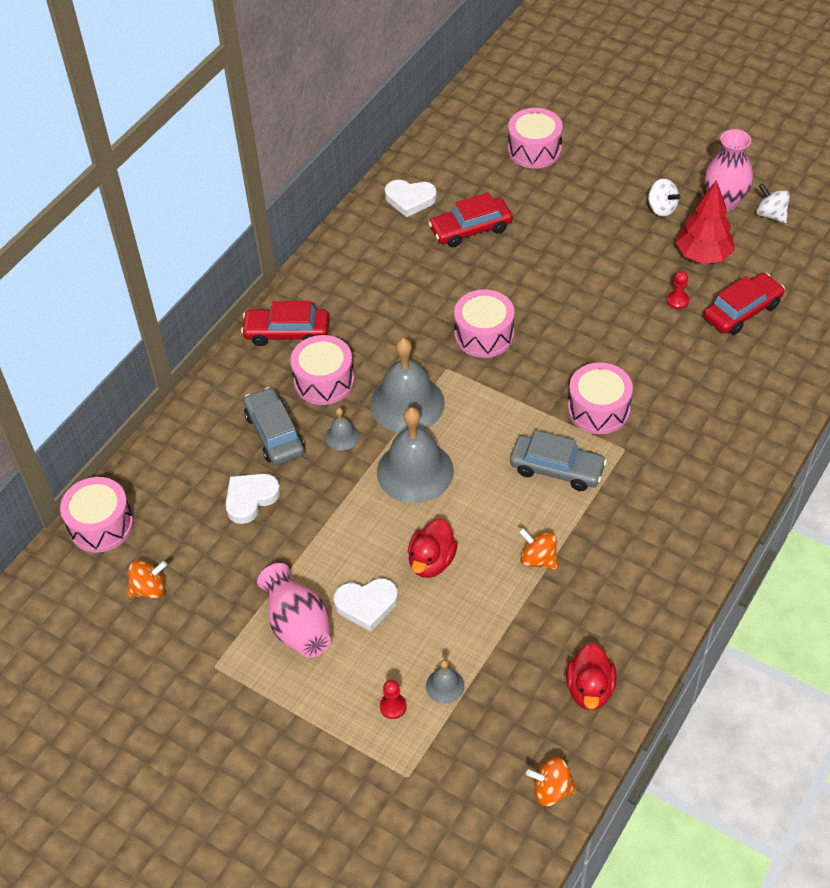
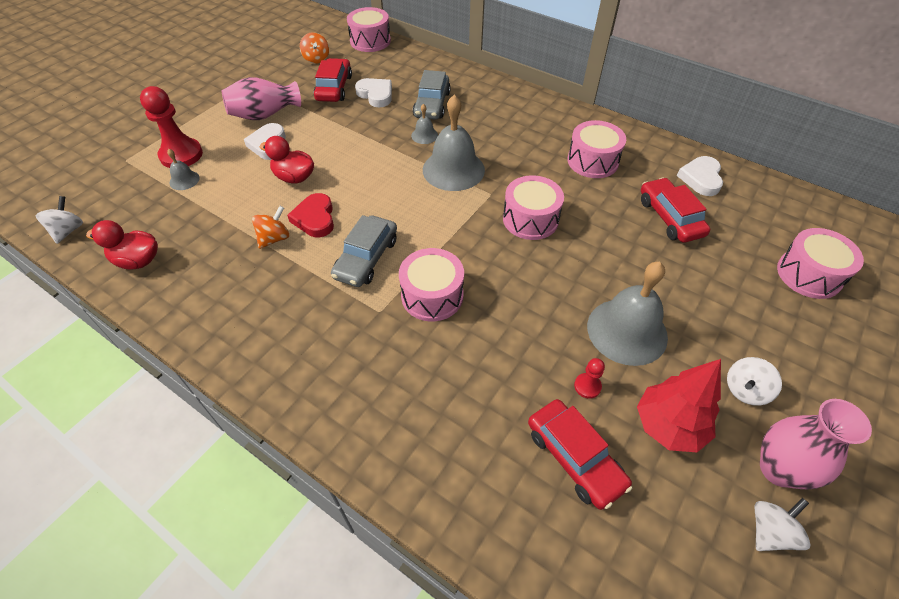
camera: 90 degrees right, 0 degrees up
(274, 434) = (432, 104): grey car -> grey car turned 120 degrees clockwise
(287, 332) = (531, 109): red car -> red car (334, 88)
(324, 381) = (480, 127): pink drum -> pink drum (592, 161)
(393, 706) = (181, 155): red pawn -> red pawn, size x2.15
(415, 471) = (383, 171): grey bell -> grey bell (627, 331)
(502, 526) = (315, 218): none -> red heart
(551, 790) = (68, 231): orange spinning top -> white spinning top

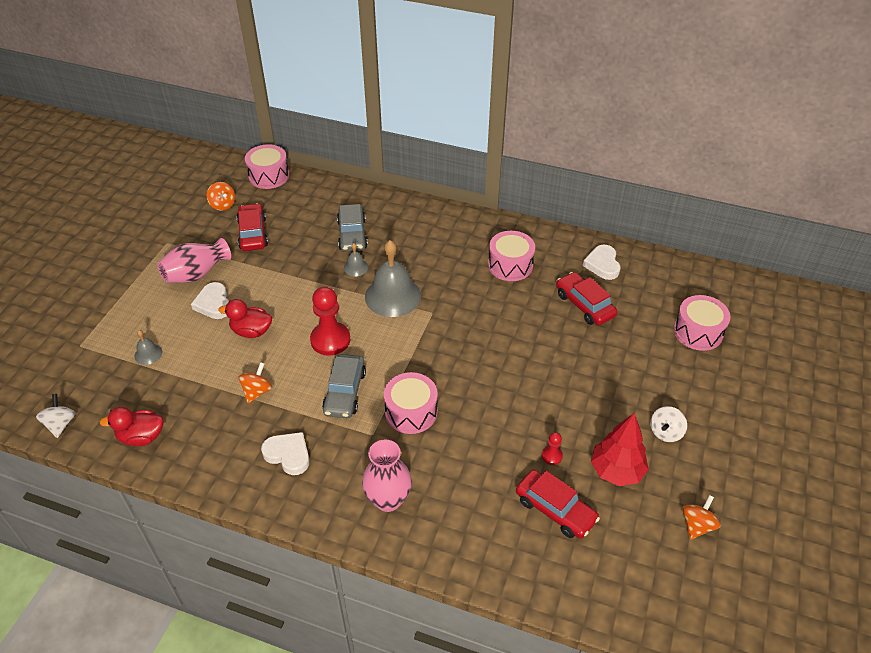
camera: 15 degrees left, 5 degrees down
(181, 155) = (133, 330): red pawn -> red pawn (330, 340)
(315, 218) = (286, 366): red heart -> none
(376, 95) = (296, 234): white heart -> white heart (288, 455)
(530, 219) = (472, 329): pink drum -> none
(627, 331) = (571, 407): grey bell -> none
(770, 531) = (697, 525): white spinning top -> orange spinning top
(778, 469) = (696, 483): pink vase -> pink vase (388, 500)

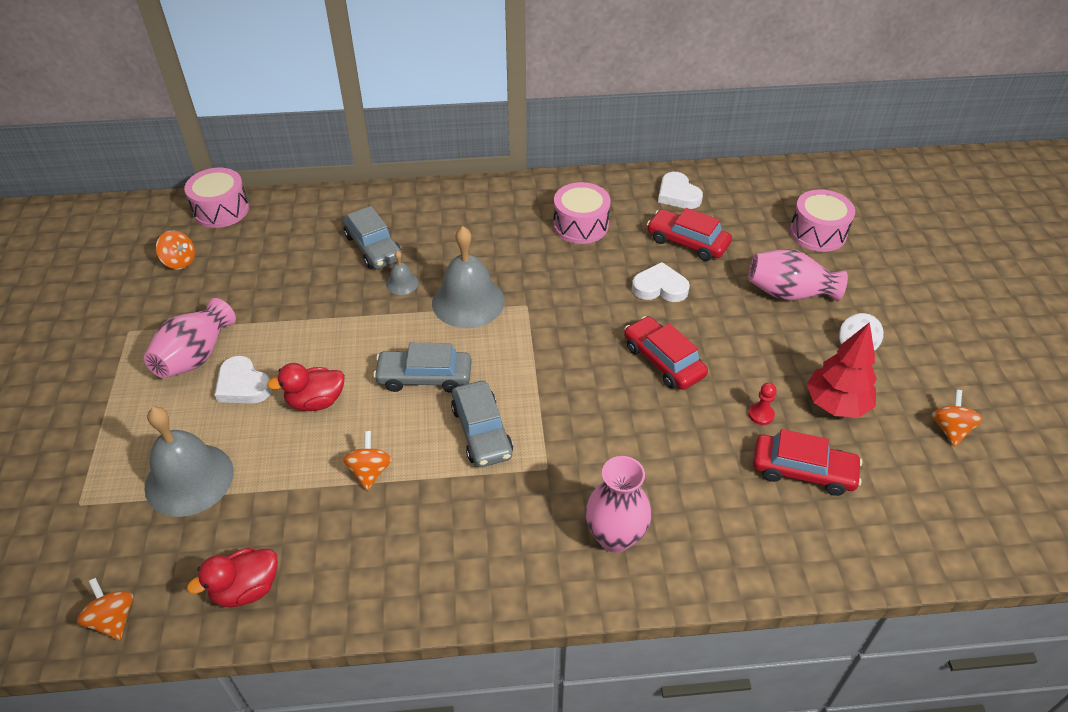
camera: 25 degrees left, 0 degrees up
(60, 424) = (113, 619): white spinning top -> orange spinning top
(148, 354) = (189, 479): grey bell -> grey bell, size x2.19
(253, 233) = (243, 284): red car -> red car (663, 361)
(288, 455) = (459, 533): white heart -> white heart (660, 287)
(330, 340) = (424, 377): red pawn -> grey car
(411, 412) = (575, 425): pink drum -> none
(639, 372) = (789, 293): none -> pink vase

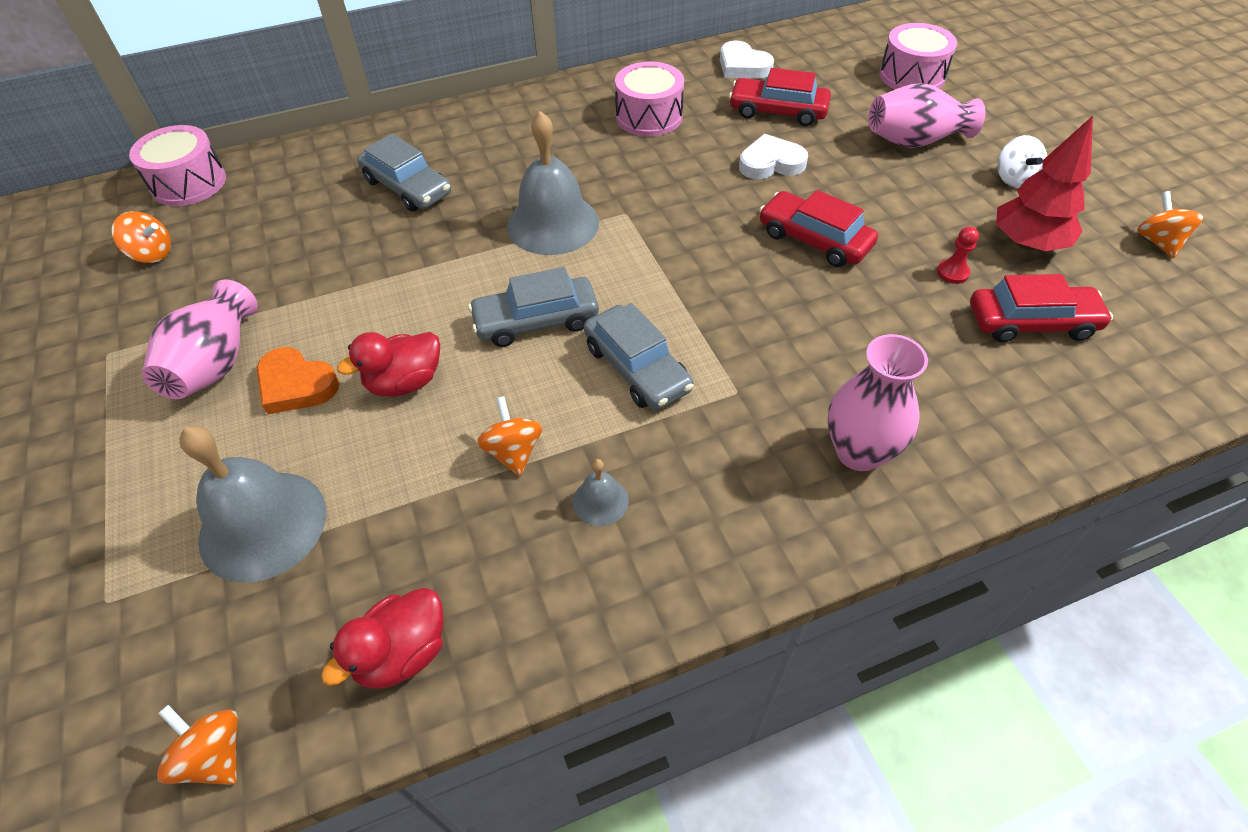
camera: 15 degrees left, 5 degrees up
(243, 385) = (296, 385): white heart -> orange heart
(402, 283) = (461, 220): grey bell -> grey bell (600, 501)

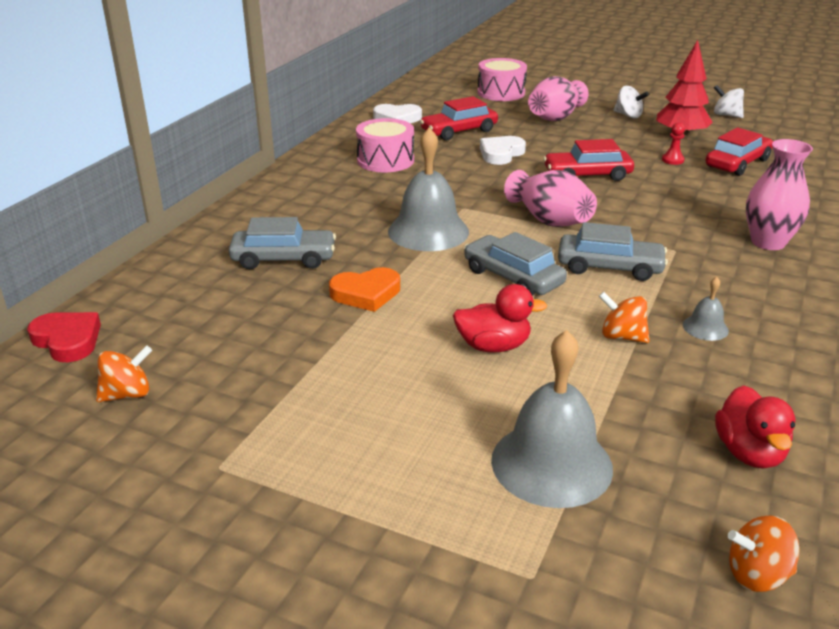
camera: 45 degrees left, 20 degrees down
(189, 183) = (67, 340): pink drum -> red heart
(215, 364) = (333, 416): pink vase -> pink vase (549, 220)
(296, 385) = (422, 390): orange heart -> orange heart (366, 293)
(405, 382) = (493, 346): red duck -> red duck turned 105 degrees counterclockwise
(536, 321) = (513, 277): grey car -> grey car turned 105 degrees clockwise
(1158, 242) = (726, 115): orange spinning top -> white spinning top

